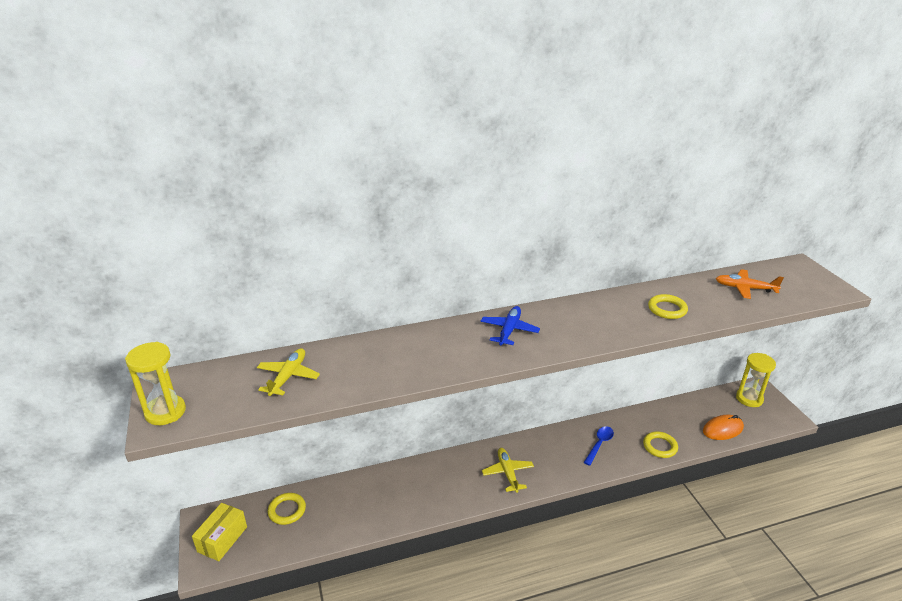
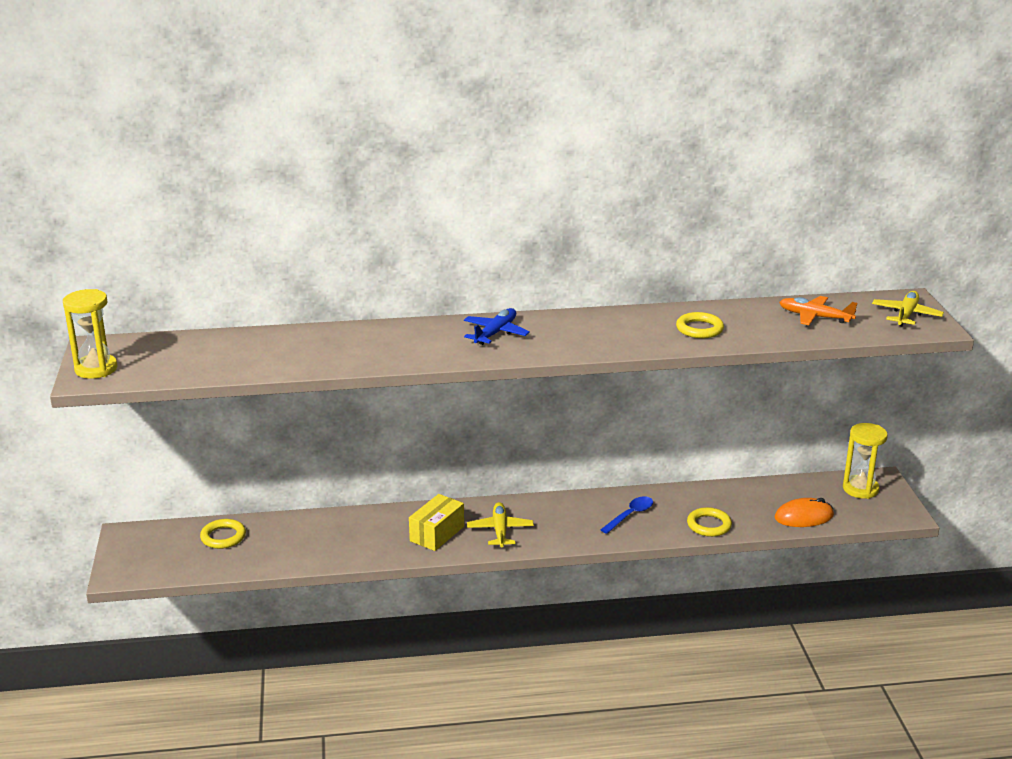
camera: 10 degrees right, 5 degrees down
(222, 539) = (144, 554): yellow box -> yellow box (437, 533)
(288, 377) = (230, 352): yellow plane -> yellow plane (906, 315)

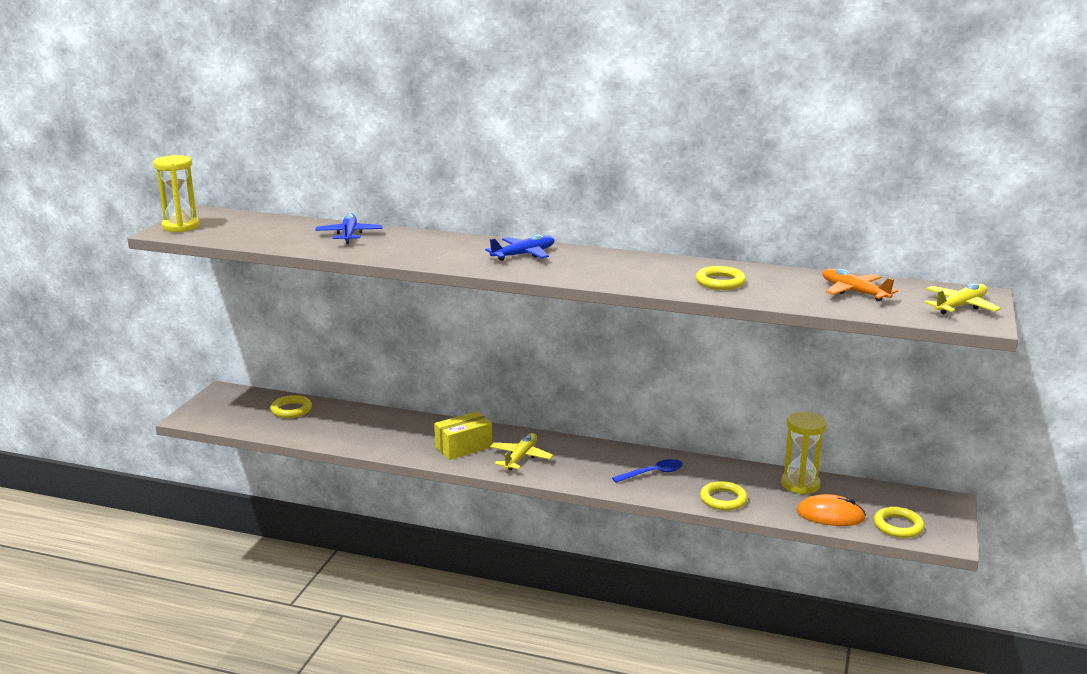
camera: 25 degrees right, 5 degrees down
(296, 343) = (349, 235): none -> blue plane
(860, 489) = (915, 505): yellow hourglass -> yellow hourglass (800, 484)
(861, 512) = (898, 526): none -> yellow ring

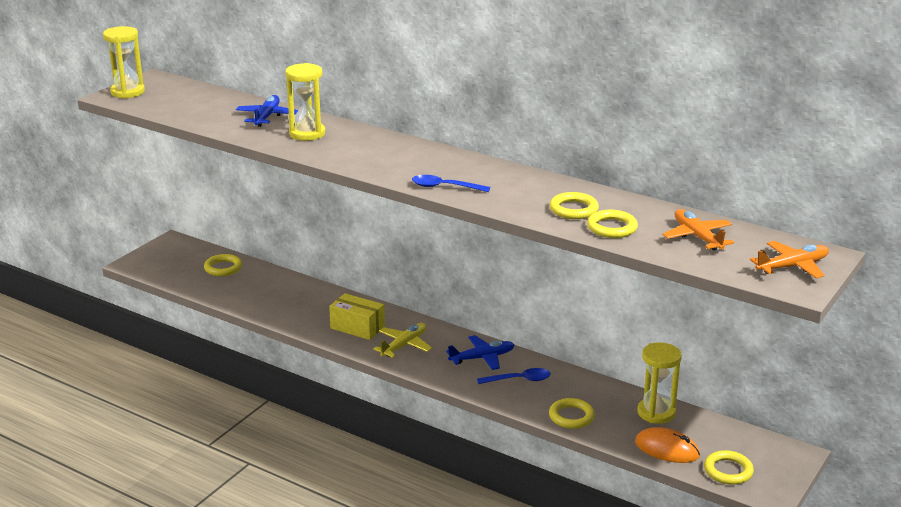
camera: 15 degrees right, 5 degrees up
(402, 245) = (307, 134): none -> yellow hourglass
(463, 447) = (357, 327): yellow box -> yellow box turned 45 degrees clockwise
(523, 255) = (409, 157): blue plane -> blue plane (482, 358)
(579, 276) = (445, 187): none -> blue spoon
(769, 293) = (612, 228): none -> yellow ring
(960, 306) = (792, 267): yellow plane -> orange plane

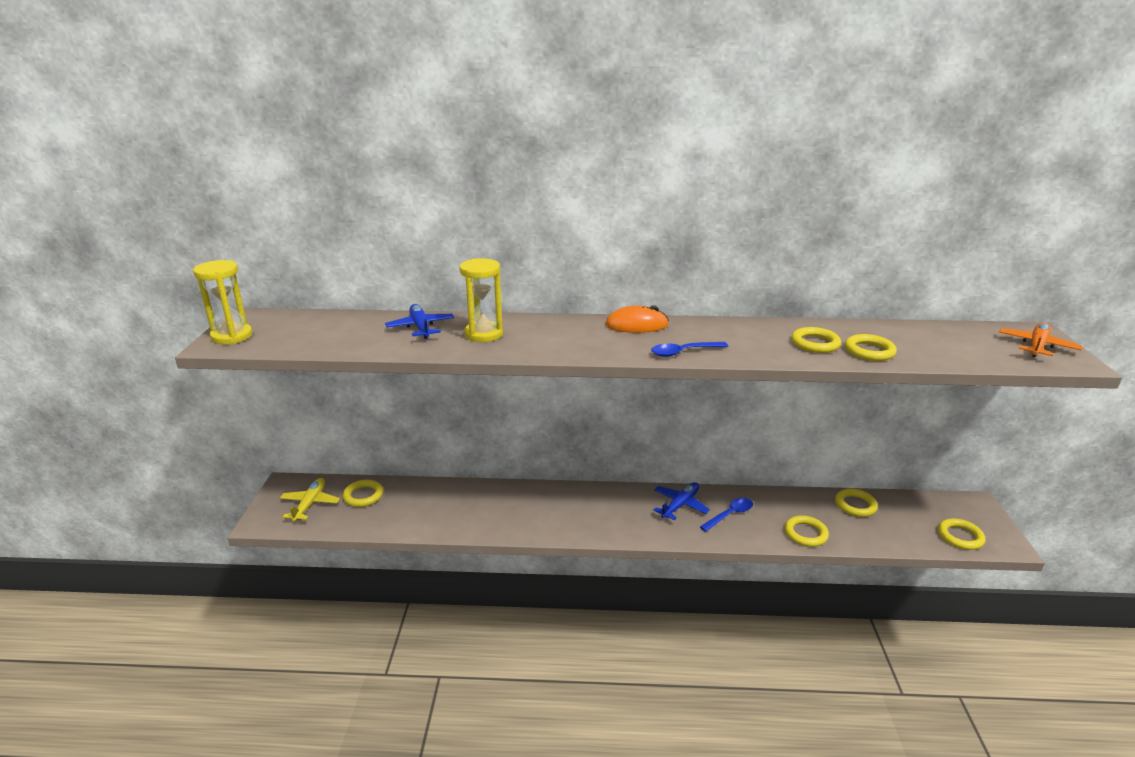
camera: 30 degrees left, 0 degrees up
(357, 327) = (548, 513): yellow box -> none
(404, 345) = (606, 517): yellow plane -> yellow plane (310, 504)
(656, 413) = (855, 505): yellow hourglass -> yellow ring
(667, 449) = (901, 535): orange mouse -> orange mouse (636, 325)
(697, 237) = (937, 341): orange plane -> none

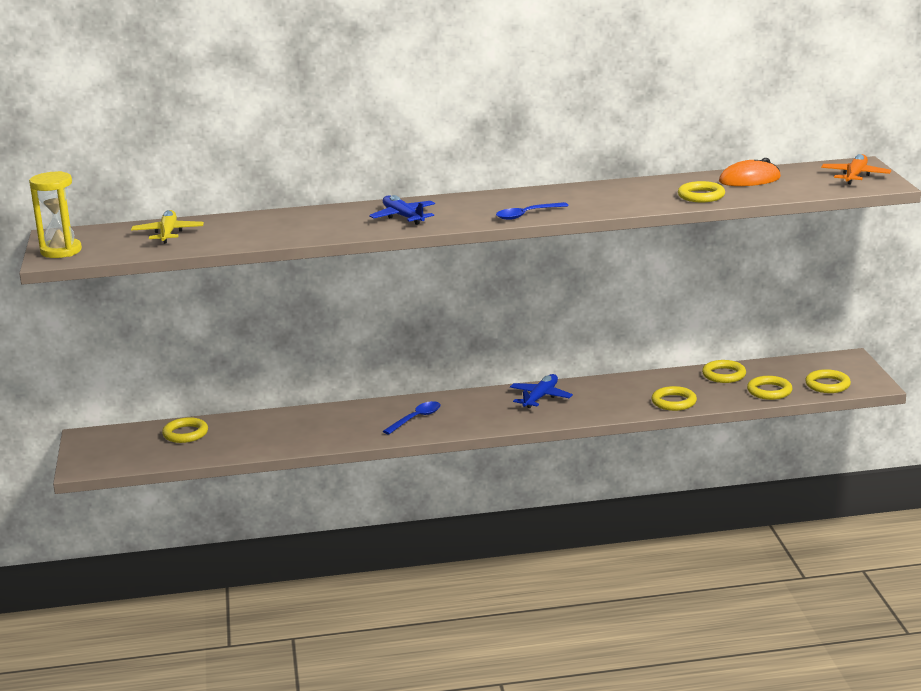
camera: 10 degrees left, 5 degrees down
(310, 504) = (128, 447): yellow plane -> yellow plane (168, 234)
(421, 327) = (254, 224): blue plane -> blue plane (403, 217)
(483, 334) = (323, 222): yellow hourglass -> none
(636, 325) = (474, 199): orange mouse -> orange mouse (749, 180)
(730, 515) = (594, 398): blue spoon -> blue spoon (416, 419)
(815, 344) = (650, 195): yellow ring -> yellow ring (769, 391)

